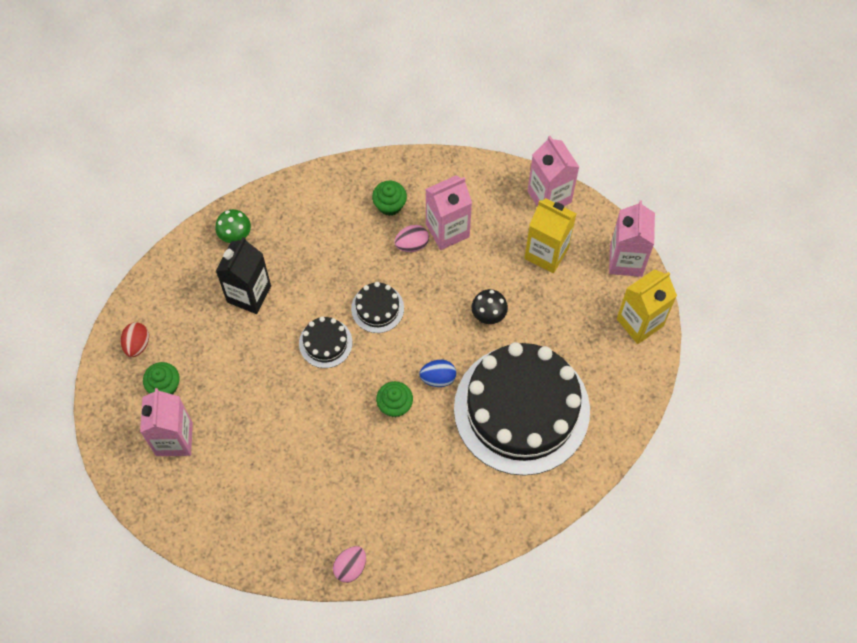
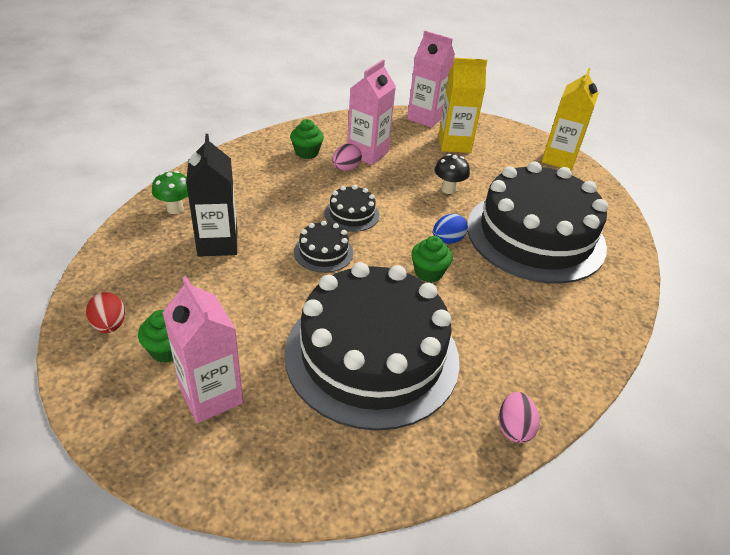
camera: 35 degrees left, 25 degrees down
(297, 461) = (372, 355): none -> black cake
(626, 260) = (512, 132): pink carton -> none

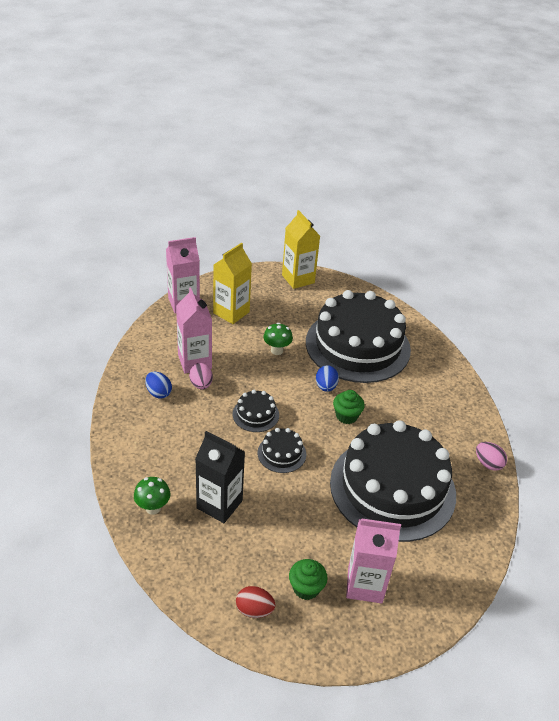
camera: 50 degrees left, 0 degrees up
(306, 152) = (158, 393): green cupcake -> blue egg
(448, 189) = (277, 350): black mushroom -> green mushroom

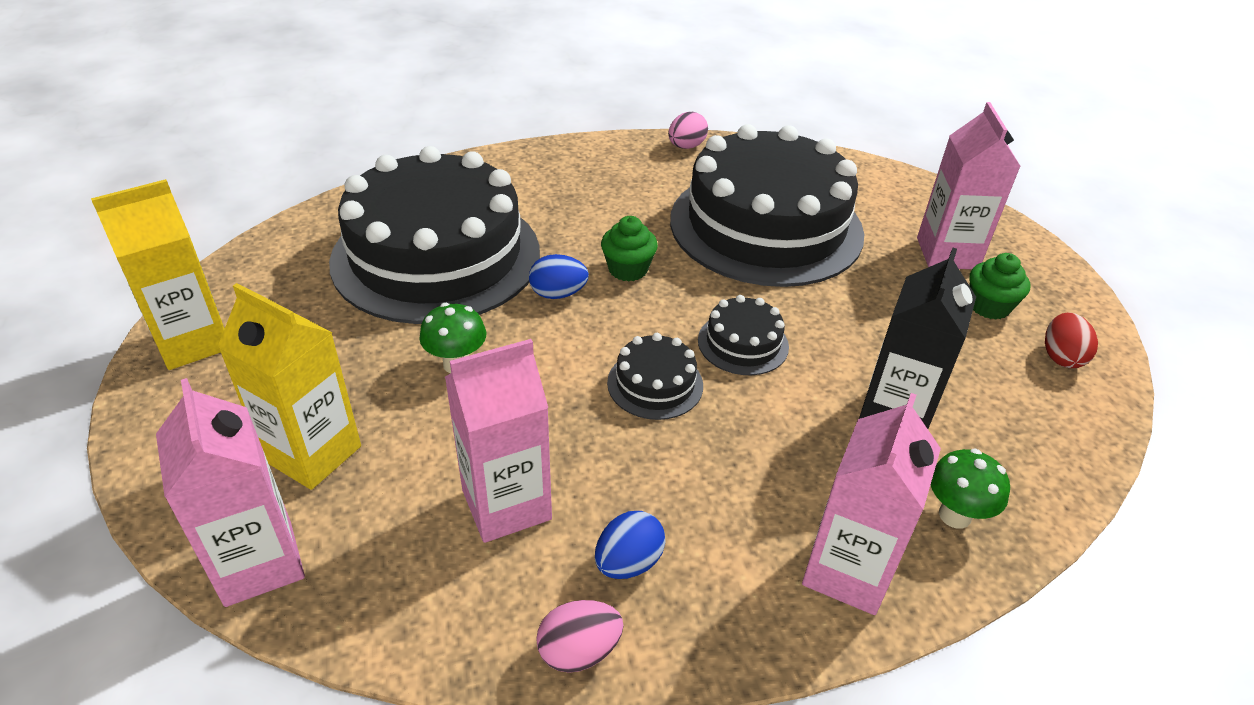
camera: 95 degrees left, 0 degrees up
(135, 459) = (847, 571): none -> pink carton
(201, 384) = (584, 482): pink egg -> pink egg (579, 651)

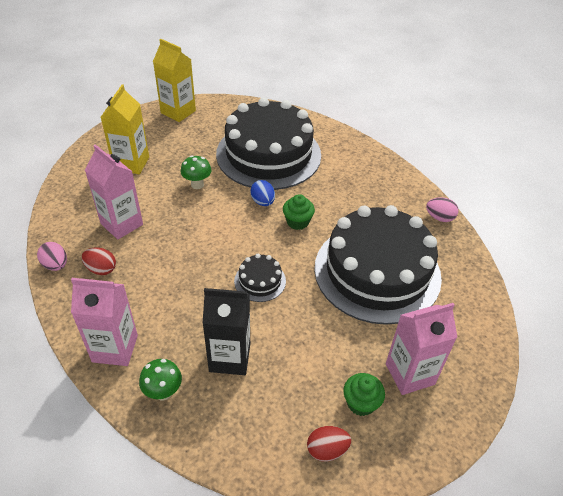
camera: 70 degrees right, 5 degrees up
(259, 563) = (77, 170): pink carton -> none
(628, 562) = (101, 269): blue egg -> red egg
(655, 384) = (213, 253): black cake -> none

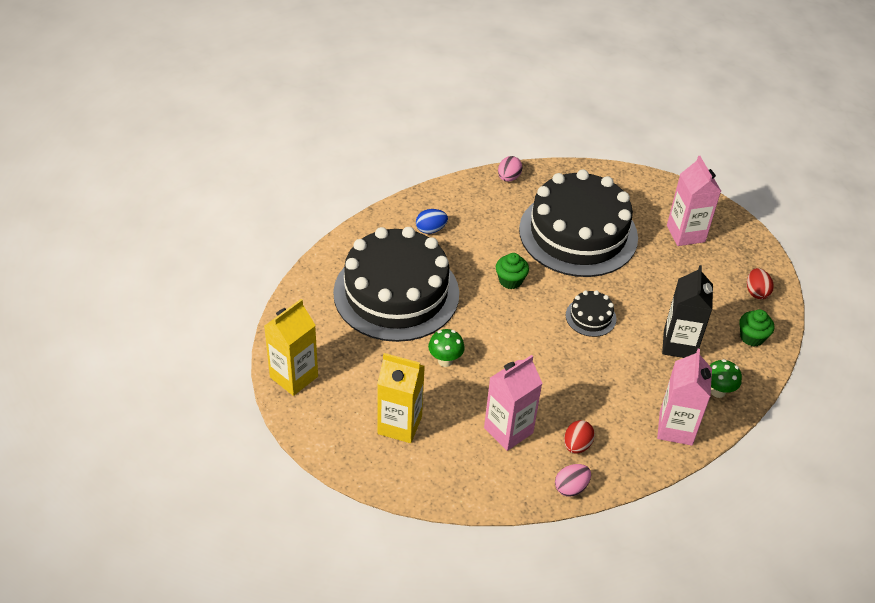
camera: 85 degrees left, 0 degrees up
(263, 202) = (478, 305): blue egg -> blue egg (431, 229)
(361, 403) = (714, 266): green cupcake -> green cupcake (752, 337)

